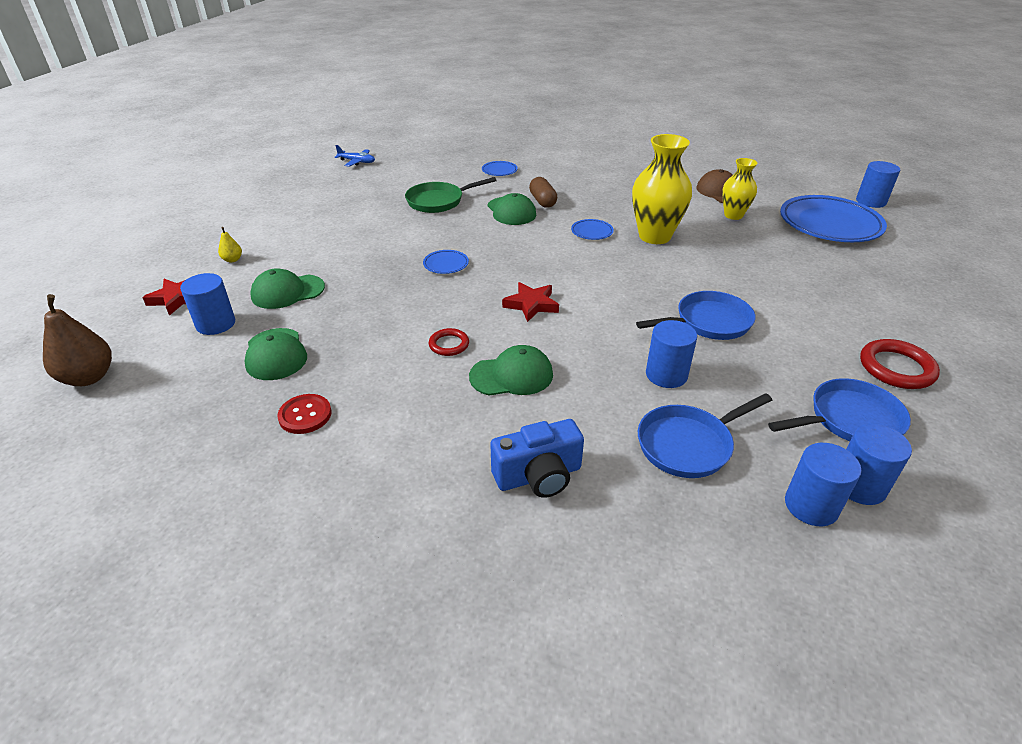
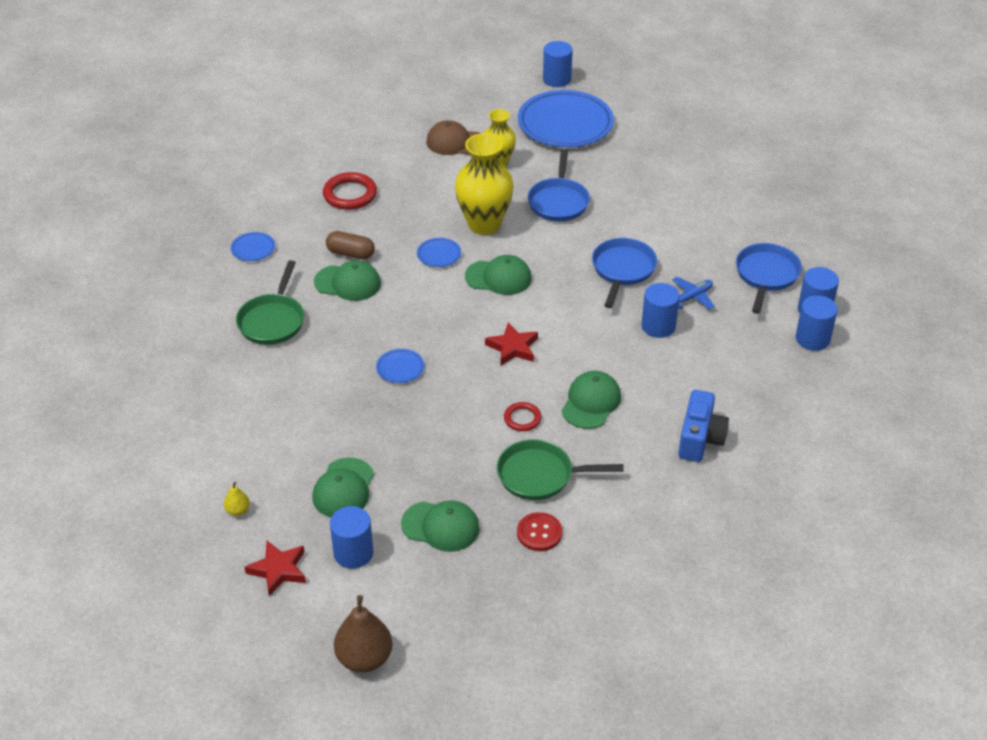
camera: 55 degrees left, 5 degrees up
(357, 162) = (101, 341): blue plane -> blue plane (691, 297)
(384, 384) = (540, 475): none -> green pan
(605, 266) = (498, 277): none -> green cap
(688, 444) = (729, 357): blue pan -> blue pan (558, 201)
(896, 368) = (742, 222): red ring -> red ring (350, 194)

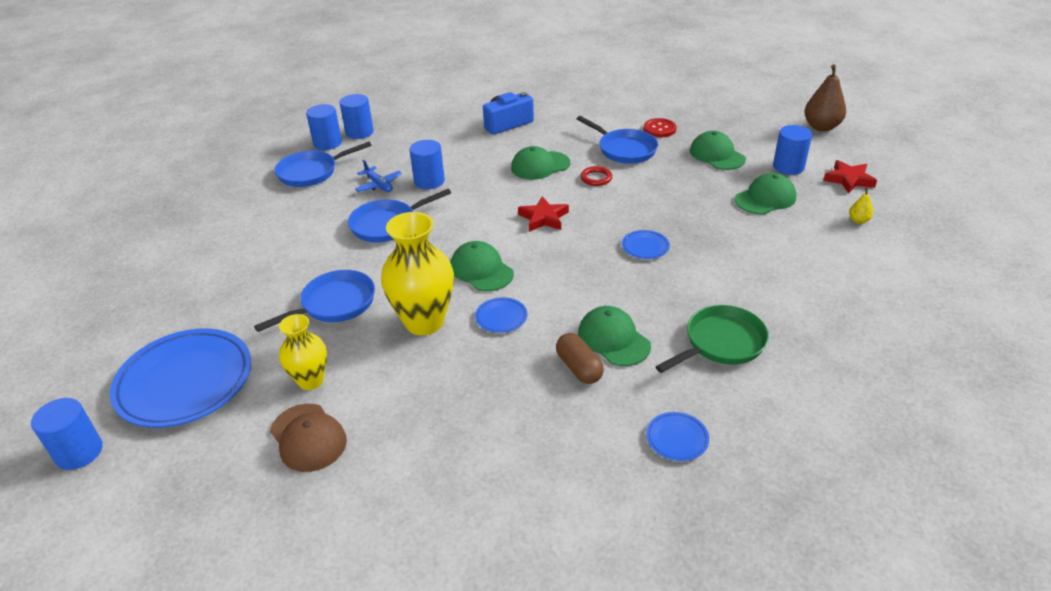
camera: 135 degrees left, 5 degrees down
(350, 194) = (501, 443): red ring -> none
(540, 475) = (624, 149): green pan -> blue pan
(691, 297) = (379, 185): blue plane -> blue plane turned 135 degrees counterclockwise

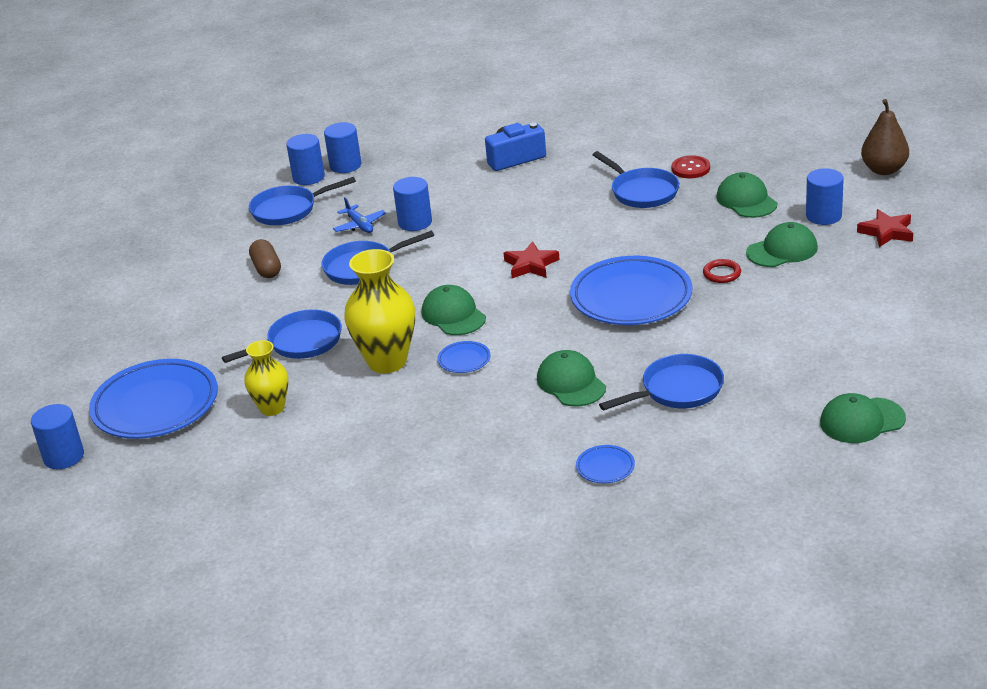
camera: 10 degrees right, 5 degrees down
(308, 437) = (266, 453): brown cap -> none
(540, 166) = (541, 208): green cap -> green cap (862, 421)
(579, 368) = (530, 406): brown capsule -> brown capsule (266, 269)
(596, 178) = (600, 223): red ring -> red ring (722, 273)
(645, 247) = (631, 297): blue plate -> blue plate, size x2.38
(721, 343) = (677, 390): green pan -> blue pan
(858, 220) = (876, 276): yellow pear -> none

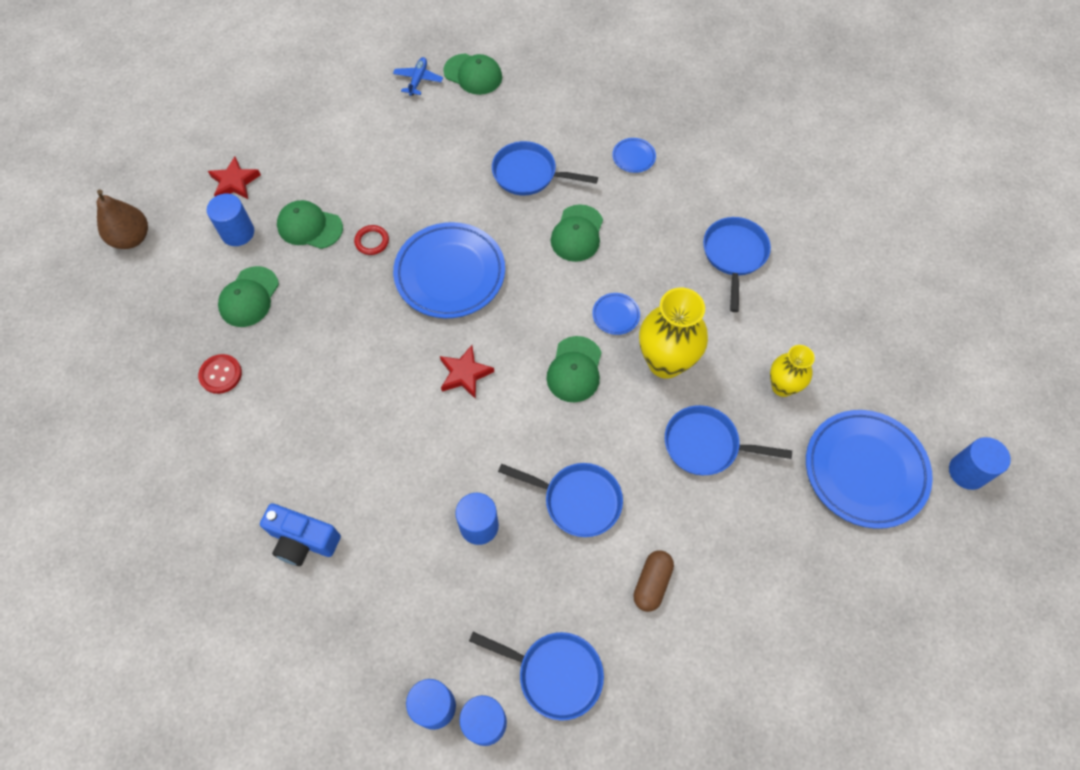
camera: 140 degrees left, 30 degrees up
(359, 225) = (523, 572): blue plane -> blue plane (418, 80)
(642, 192) = (288, 382): blue pan -> blue pan (734, 255)

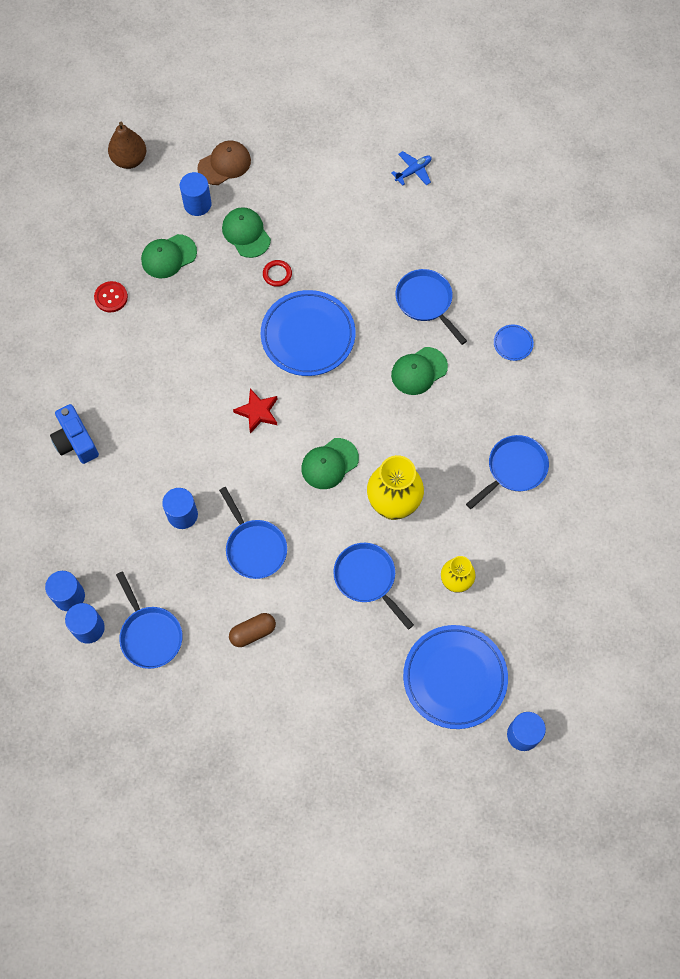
camera: 40 degrees right, 5 degrees up
(234, 182) = (224, 164): red star -> brown cap
(473, 74) = (456, 194): green cap -> none
(616, 315) = (391, 448): blue plate -> none

